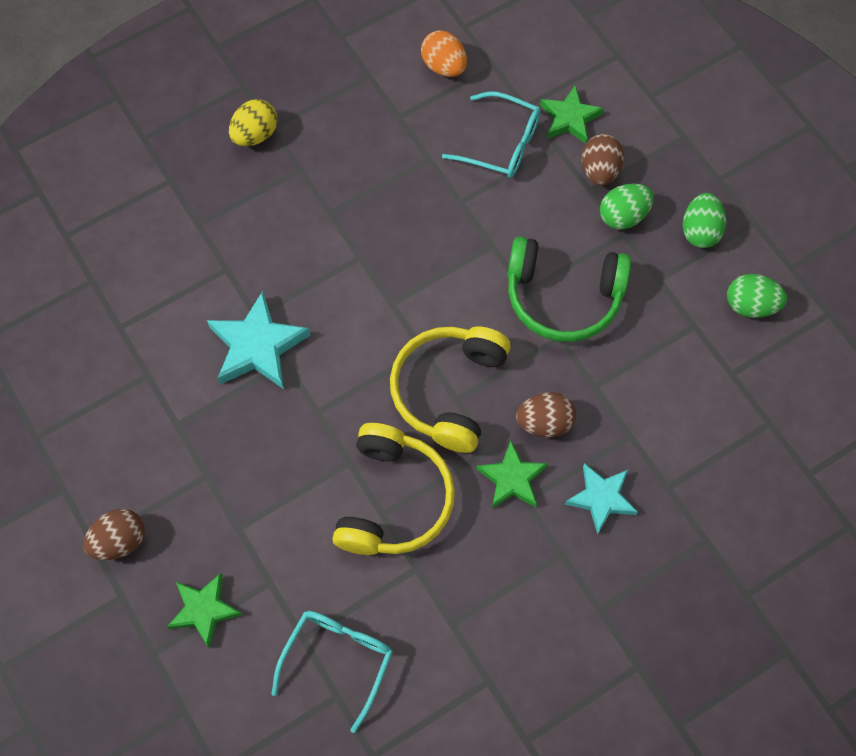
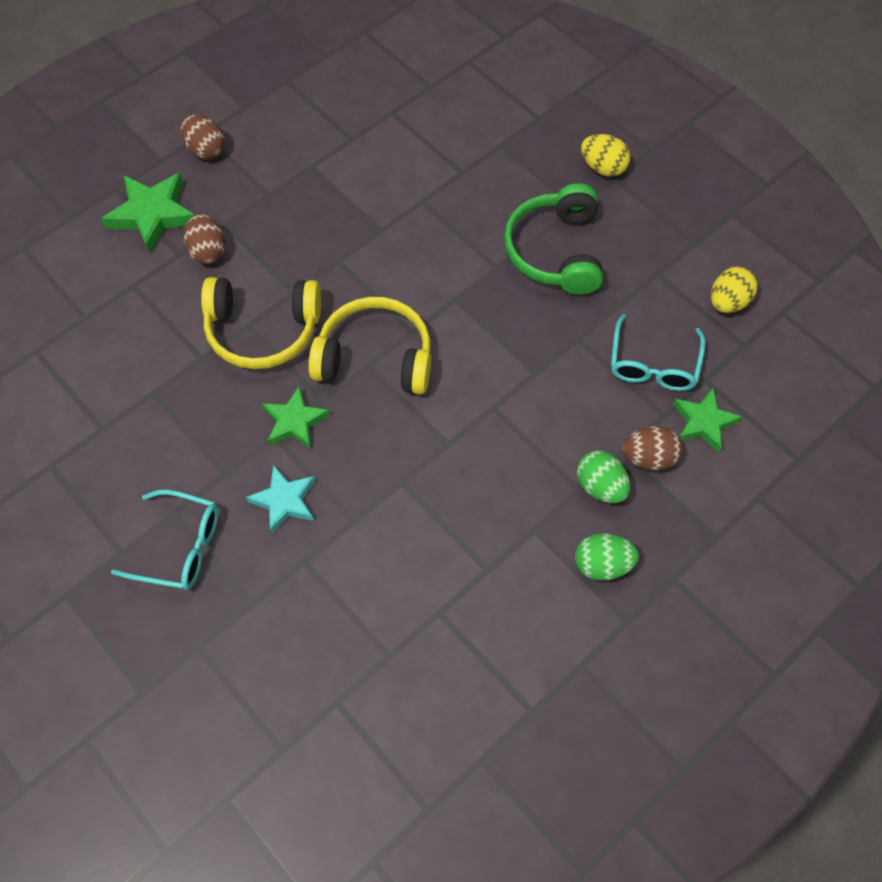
camera: 80 degrees right, 5 degrees down
(204, 610) = (153, 215): green star -> green star, size x1.50
(257, 346) = (392, 207): turquoise star -> none
(338, 660) = (116, 313): turquoise glasses -> turquoise glasses (180, 547)
(444, 66) = (728, 302): orange egg -> yellow egg
(544, 422) = (356, 442): brown egg -> brown egg (208, 251)
(563, 296) = (494, 441): green headphones -> green headphones (556, 251)
(750, 305) = (524, 625): green egg -> none

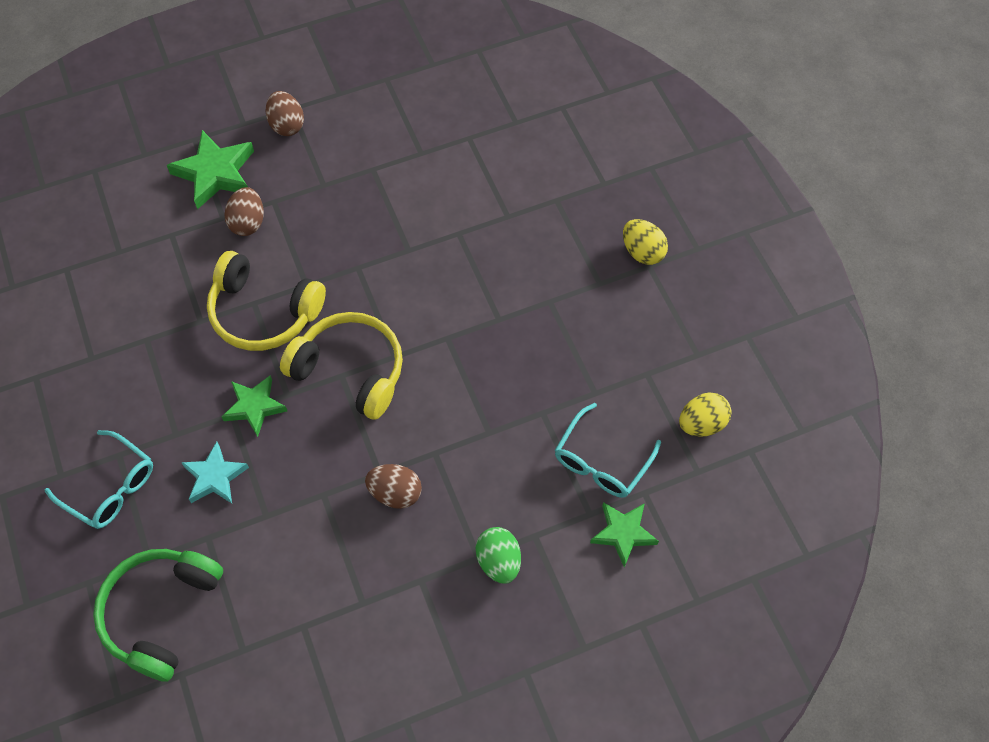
camera: 20 degrees right, 0 degrees up
(556, 251) = (560, 321): green headphones -> green headphones (161, 613)
(602, 564) = (467, 635): green egg -> none
(649, 458) = (556, 550): brown egg -> brown egg (395, 493)

